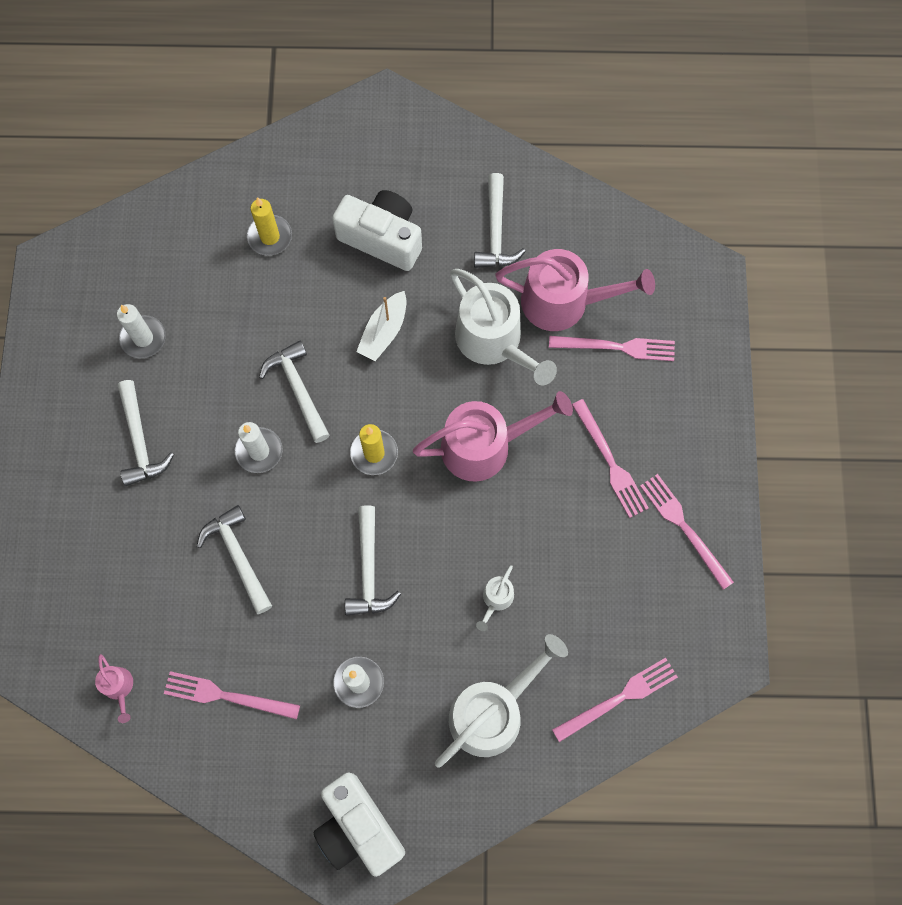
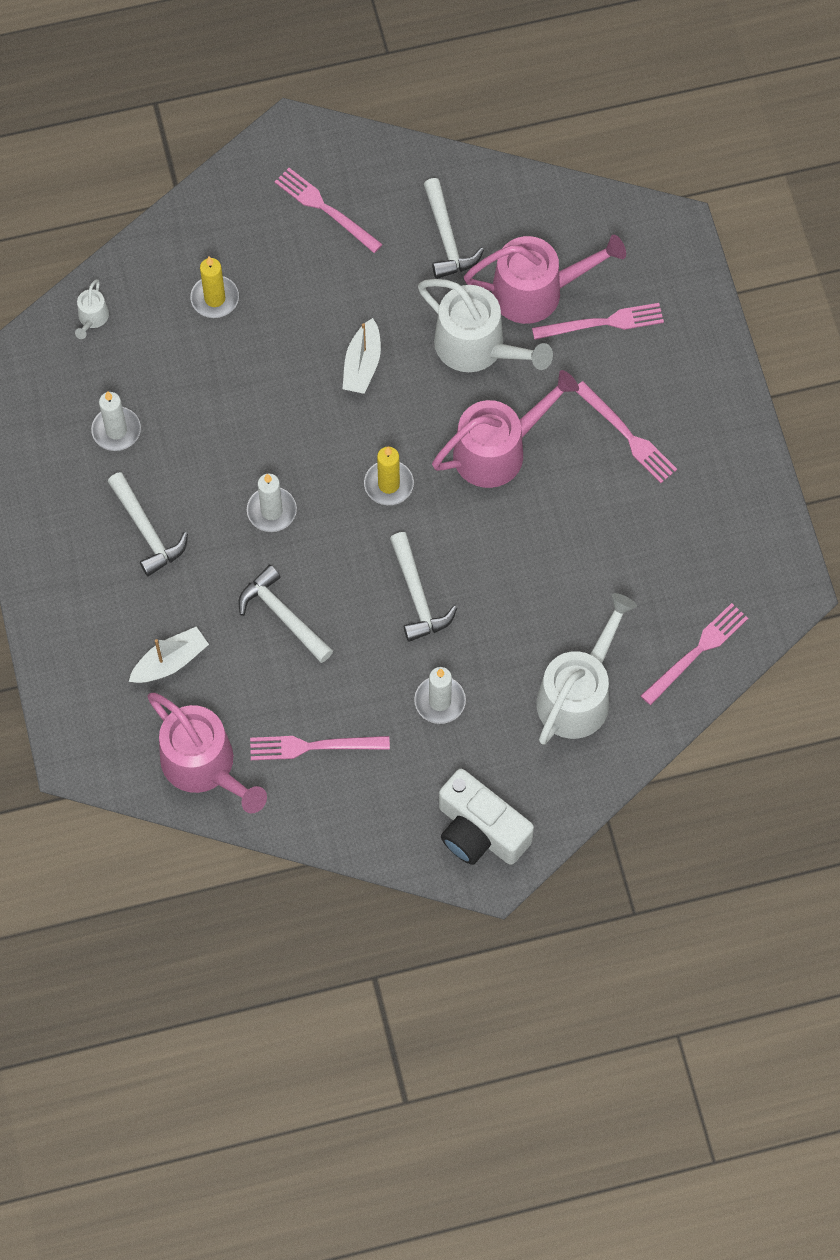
camera: 15 degrees left, 5 degrees down
(119, 687) = (204, 766): pink watering can -> pink watering can, size x2.24
(121, 574) = (170, 661): none -> white boat
(298, 389) = (292, 442): white hammer -> none
(382, 238) = (332, 272): white camera -> none
(496, 599) = (551, 591): white watering can -> white watering can (92, 318)
(684, 527) = (717, 479): pink fork -> pink fork (325, 209)

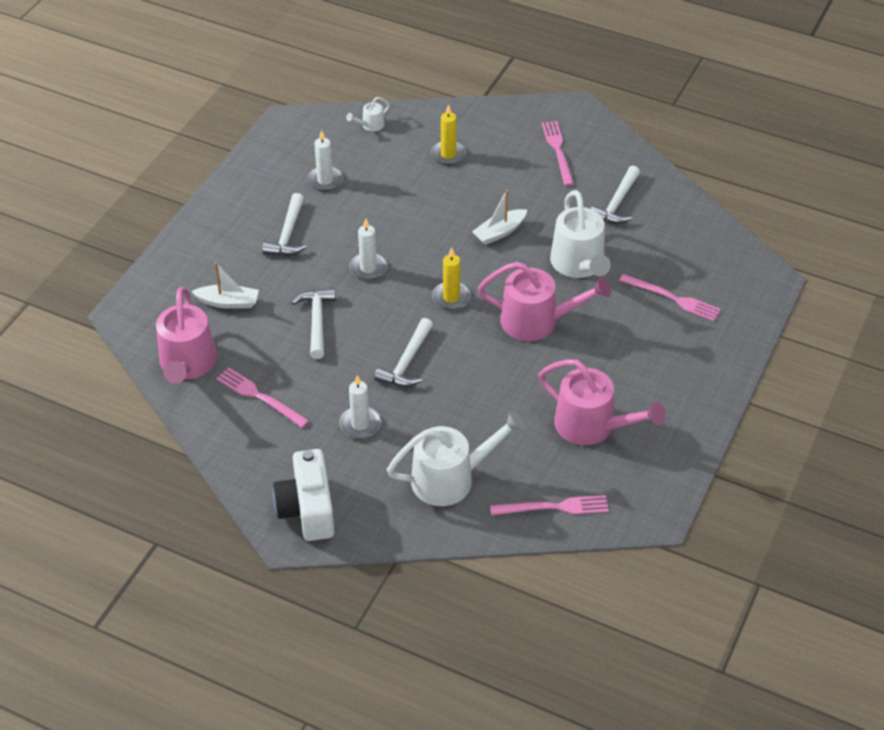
camera: 40 degrees right, 20 degrees down
(536, 291) = (646, 259): pink watering can -> pink watering can (591, 426)
(627, 435) = (629, 363): pink fork -> none

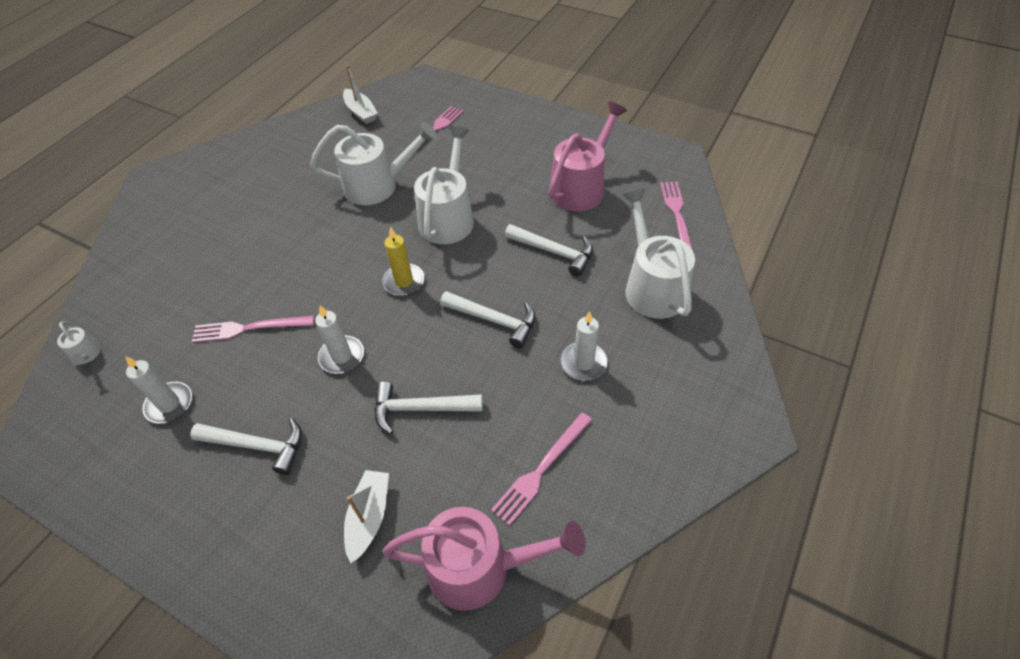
camera: 85 degrees left, 5 degrees up
(307, 509) = (710, 412): white camera -> none
(448, 155) = (177, 280): yellow candle -> none
(499, 232) = (316, 240): white boat -> white boat (361, 112)
(536, 321) = (448, 217): pink watering can -> white watering can
(558, 151) = (211, 193): pink fork -> pink fork (249, 328)
(617, 203) = (302, 157): white hammer -> white hammer (554, 252)

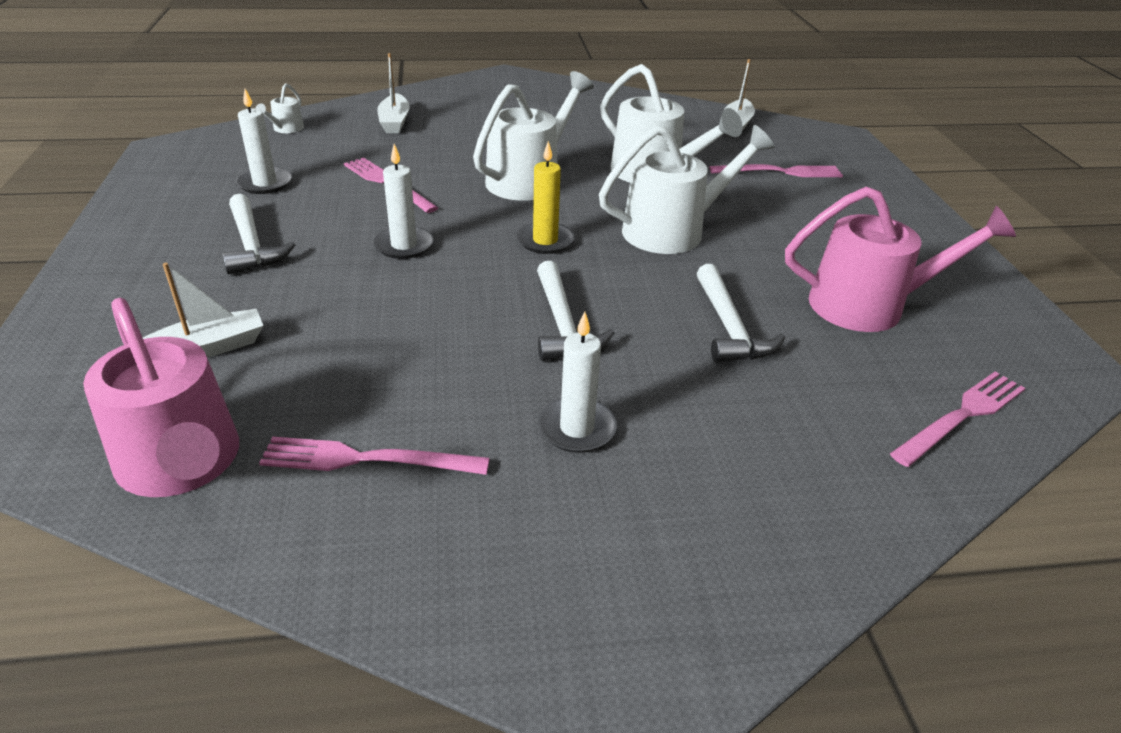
camera: 50 degrees right, 15 degrees down
(155, 280) = (394, 122): none -> white boat
(420, 408) = (380, 323): white hammer -> none
(652, 287) = (790, 444): white watering can -> white watering can (529, 179)

